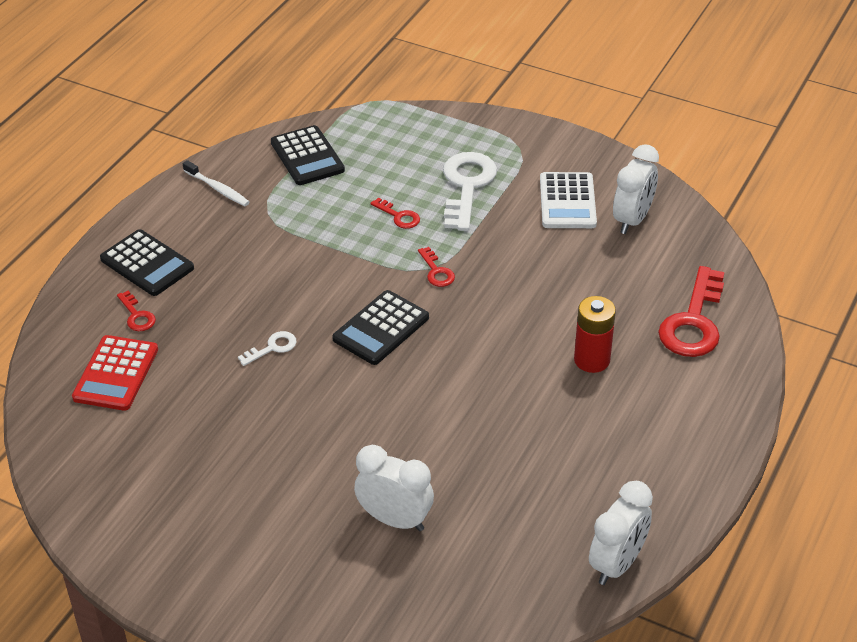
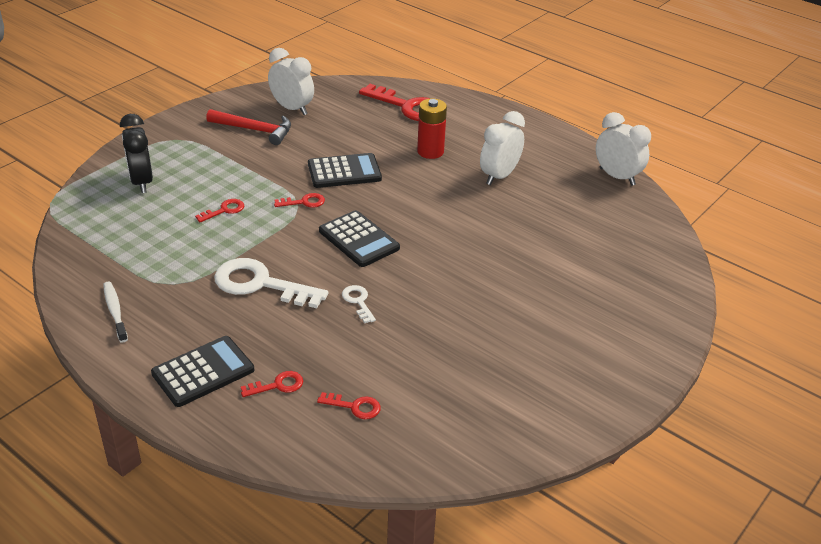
camera: 80 degrees left, 5 degrees down
(116, 374) = (354, 407): red calculator -> red key
(217, 188) = (115, 312): white toothbrush -> white toothbrush turned 75 degrees counterclockwise
(307, 156) = (106, 249): black calculator -> black calculator (344, 172)
(395, 520) = (566, 262): white clock -> white clock (499, 176)
(427, 147) = (141, 182): none -> black clock
(467, 186) = (207, 171): white key -> white key (260, 284)
(567, 201) = (255, 130): white calculator -> red hammer

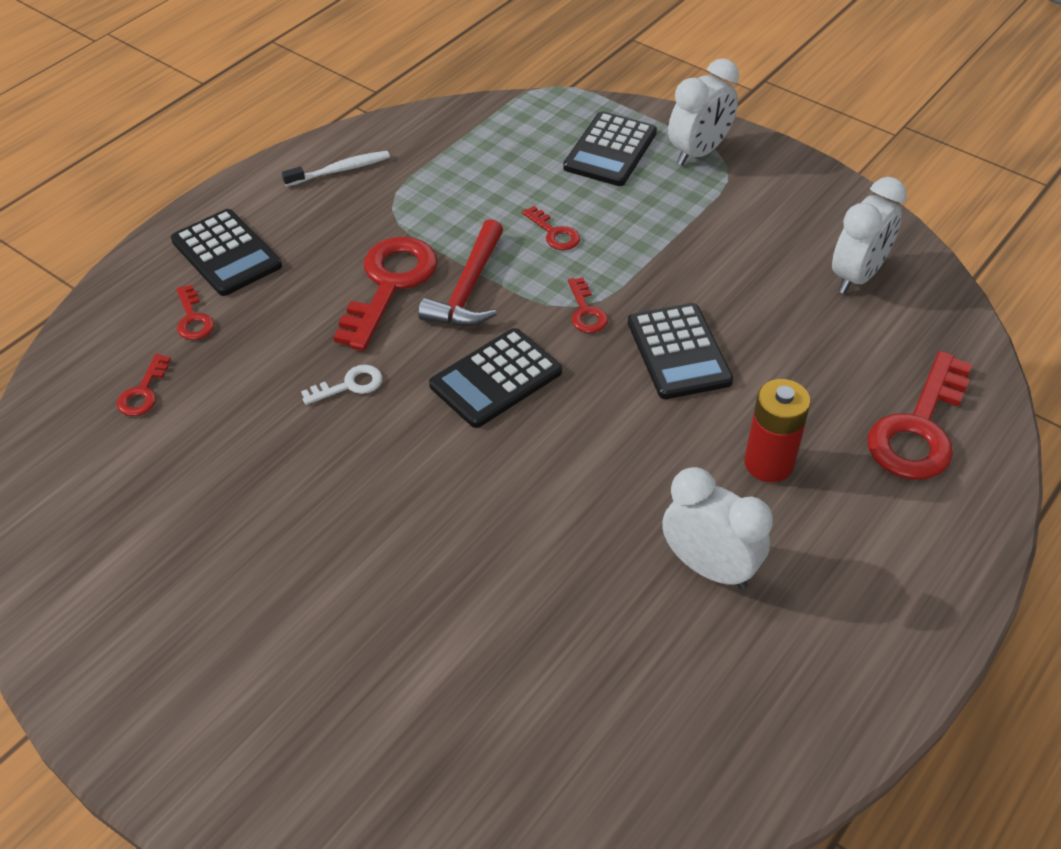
camera: 90 degrees right, 10 degrees up
(141, 182) = (610, 150): black clock -> black calculator
(255, 130) = (775, 241): red hammer -> red hammer (468, 289)
(260, 284) = (389, 285): white key -> red key
(617, 177) = (749, 785): white clock -> white clock (698, 152)

